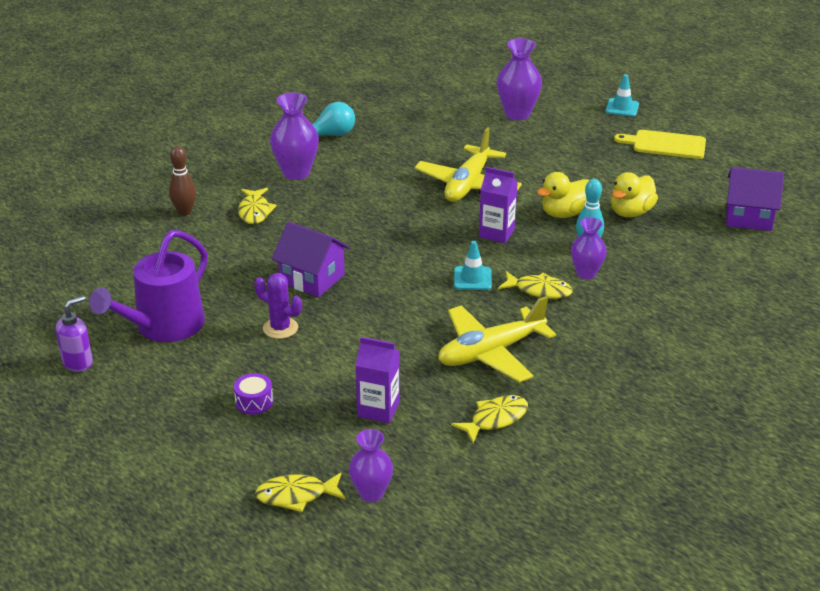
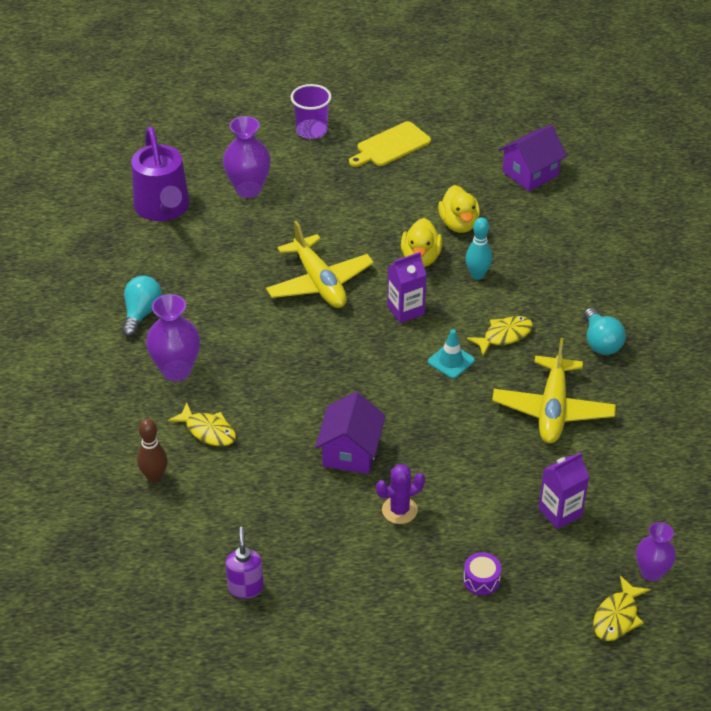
camera: 50 degrees left, 10 degrees up
(78, 362) = (314, 667): purple soap dispenser -> purple soap dispenser (245, 587)
(164, 326) = (320, 583): purple watering can -> purple watering can (163, 208)
(312, 278) = (350, 452): purple house -> purple house turned 60 degrees counterclockwise
(495, 419) = (631, 455): yellow fish -> none
(586, 273) = (509, 298): purple vase -> none
(607, 342) = (600, 342): none -> turquoise light bulb
(622, 108) = (311, 130): turquoise traffic cone -> purple cup

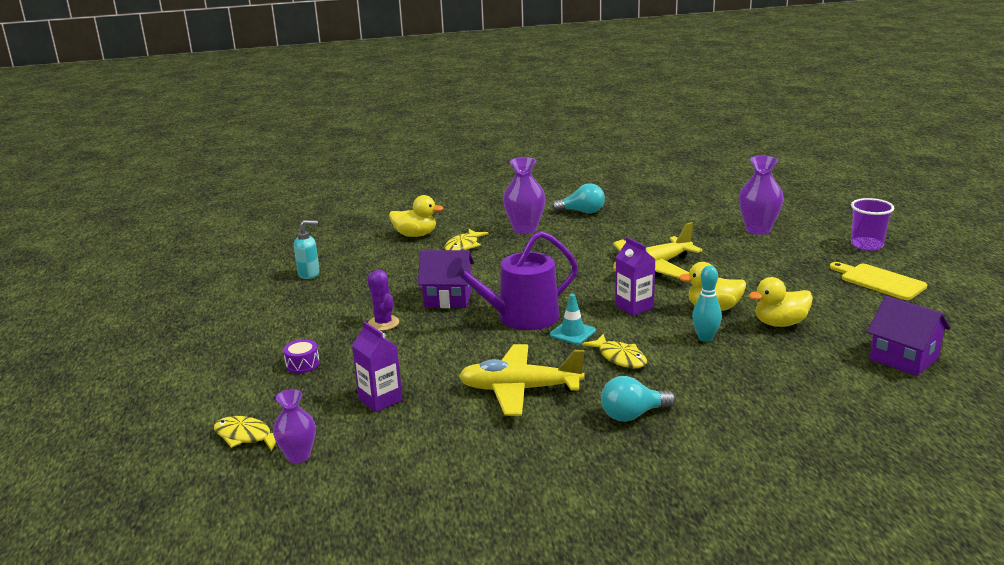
camera: 85 degrees right, 20 degrees down
(154, 477) = (415, 235): brown bowling pin -> yellow duck
(163, 208) = (710, 204): purple watering can -> purple watering can (520, 317)
(245, 587) = (309, 274): purple soap dispenser -> turquoise soap dispenser

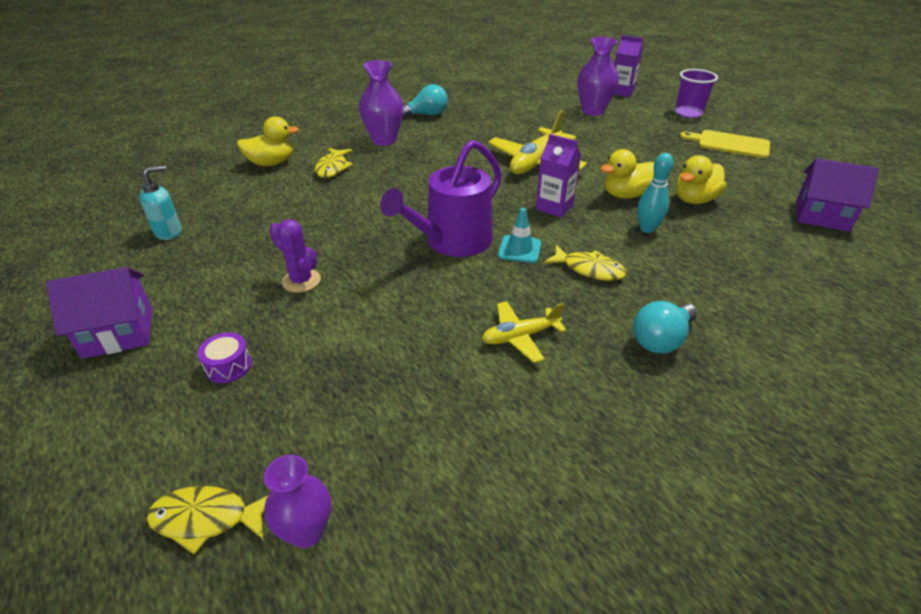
camera: 25 degrees left, 15 degrees up
(380, 400) = (365, 396): purple carton -> purple carton (622, 92)
(448, 298) = (357, 233): purple house -> purple house (118, 332)
(519, 390) = (520, 336): yellow plane -> yellow plane, size x0.58

